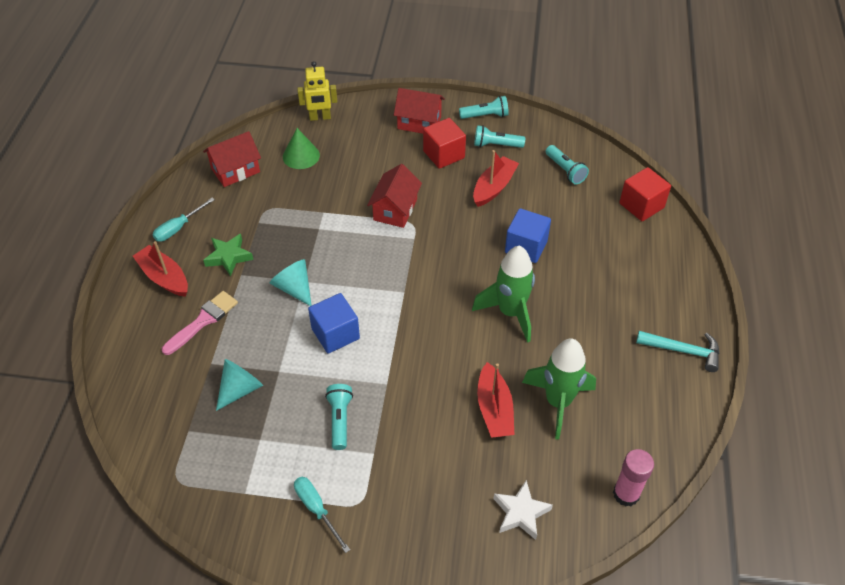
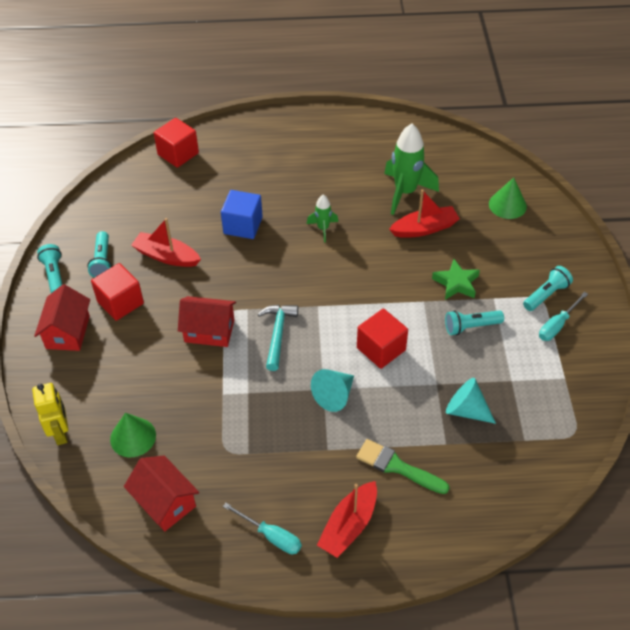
camera: 100 degrees left, 0 degrees up
(203, 321) = (397, 467): pink brush -> green brush
(229, 257) = (305, 468): green star -> green star (456, 283)
(335, 334) = (381, 349): blue cube -> red cube
(510, 313) = (323, 229): green rocket -> green rocket, size x0.52
(520, 513) = (507, 205): white star -> green cone
(565, 170) = (136, 206): turquoise flashlight -> turquoise flashlight (546, 295)
(626, 494) = (469, 153): pink glue stick -> none
(683, 351) = (334, 127): turquoise hammer -> turquoise hammer (277, 334)

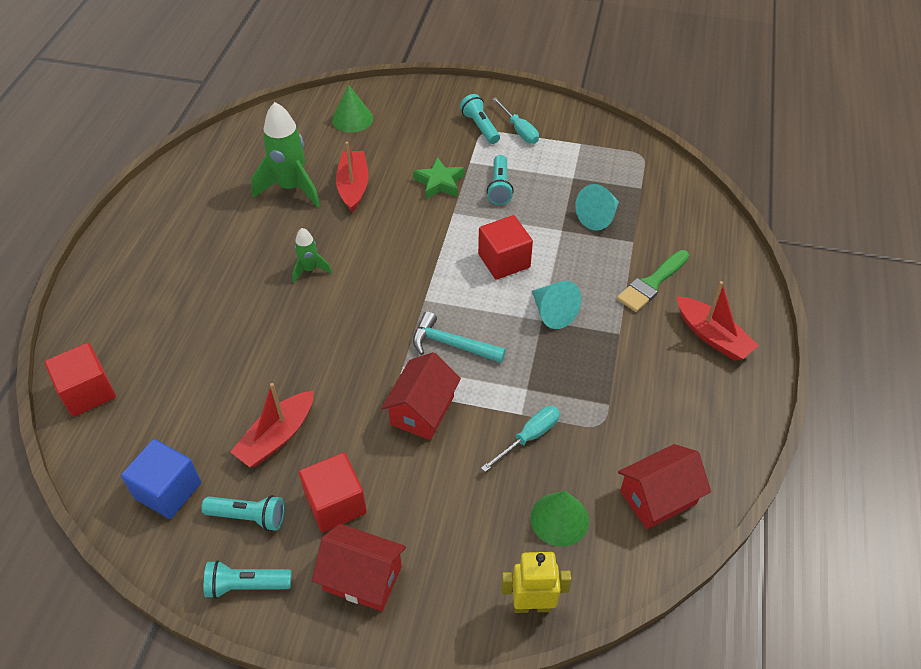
camera: 75 degrees left, 0 degrees up
(243, 225) = (264, 345): blue cube -> blue cube (168, 490)
(271, 536) = (715, 403): turquoise screwdriver -> turquoise screwdriver (529, 437)

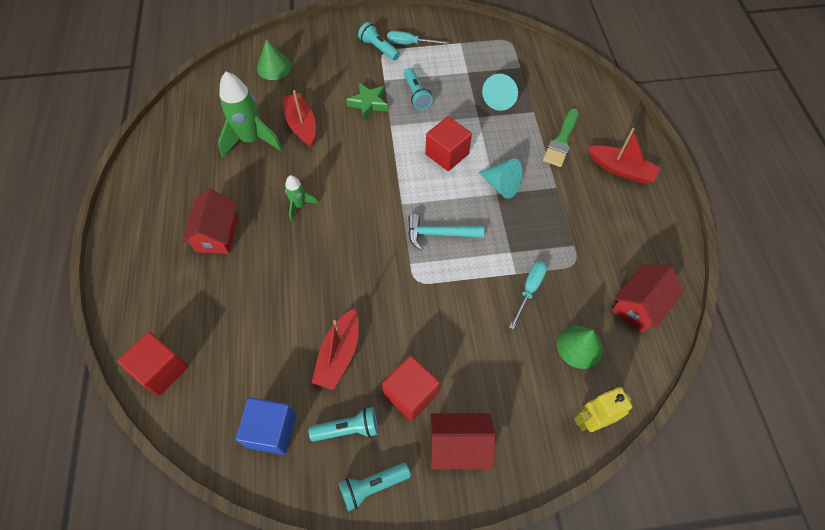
camera: 20 degrees left, 10 degrees up
(422, 410) = (441, 295): red house -> red house (217, 234)
(519, 130) = (409, 44): turquoise screwdriver -> turquoise screwdriver turned 150 degrees clockwise

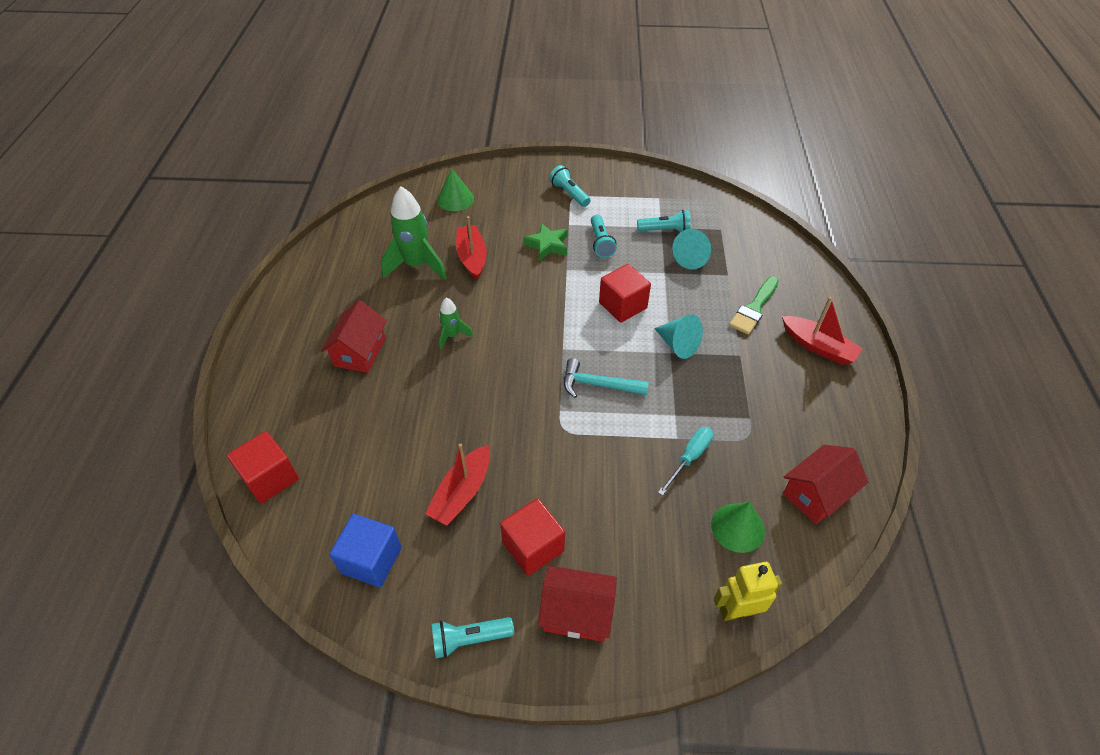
camera: 10 degrees right, 10 degrees down
(348, 429) = (455, 572): turquoise flashlight -> turquoise flashlight (665, 230)
(409, 44) = (603, 193): turquoise screwdriver -> none

